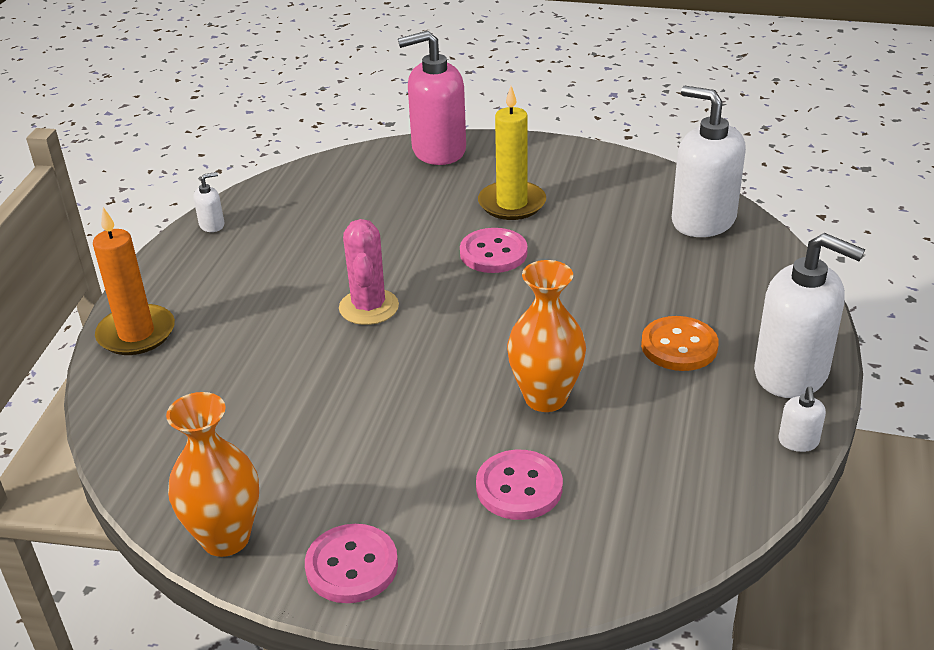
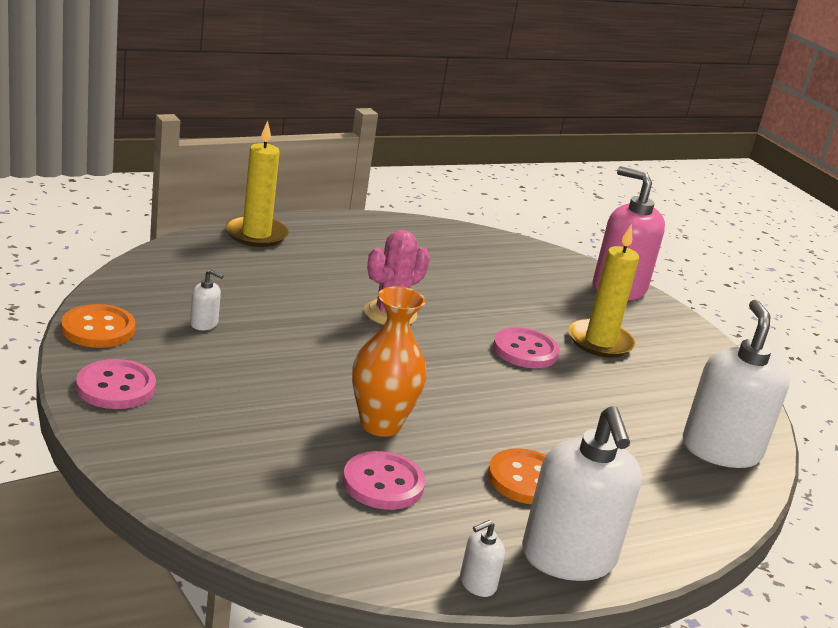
camera: 45 degrees right, 10 degrees down
(136, 333) = (256, 234): orange candle -> yellow candle
(212, 225) = (400, 225): white soap dispenser -> white soap dispenser (204, 323)
(226, 538) = (98, 329): orange vase -> orange button
(519, 487) = (265, 439): pink button -> pink button (383, 483)

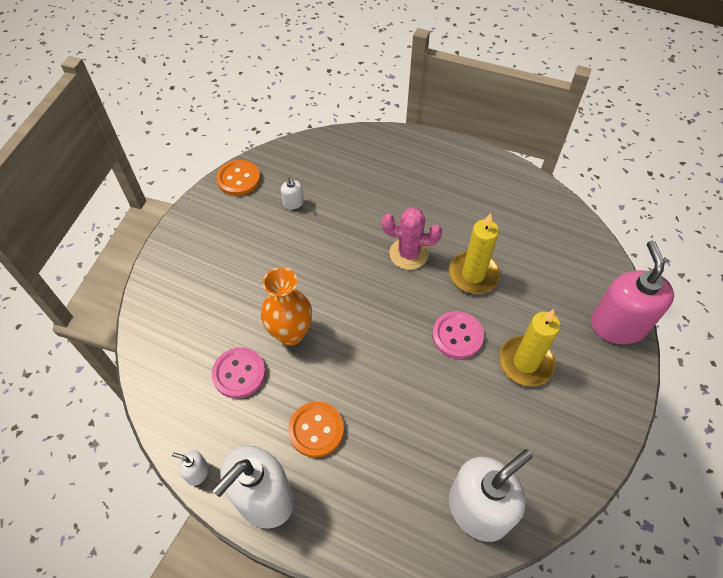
camera: 55 degrees right, 30 degrees up
(116, 387) = (200, 224): pink button -> none
(256, 234) = (410, 146): yellow candle -> yellow candle (473, 274)

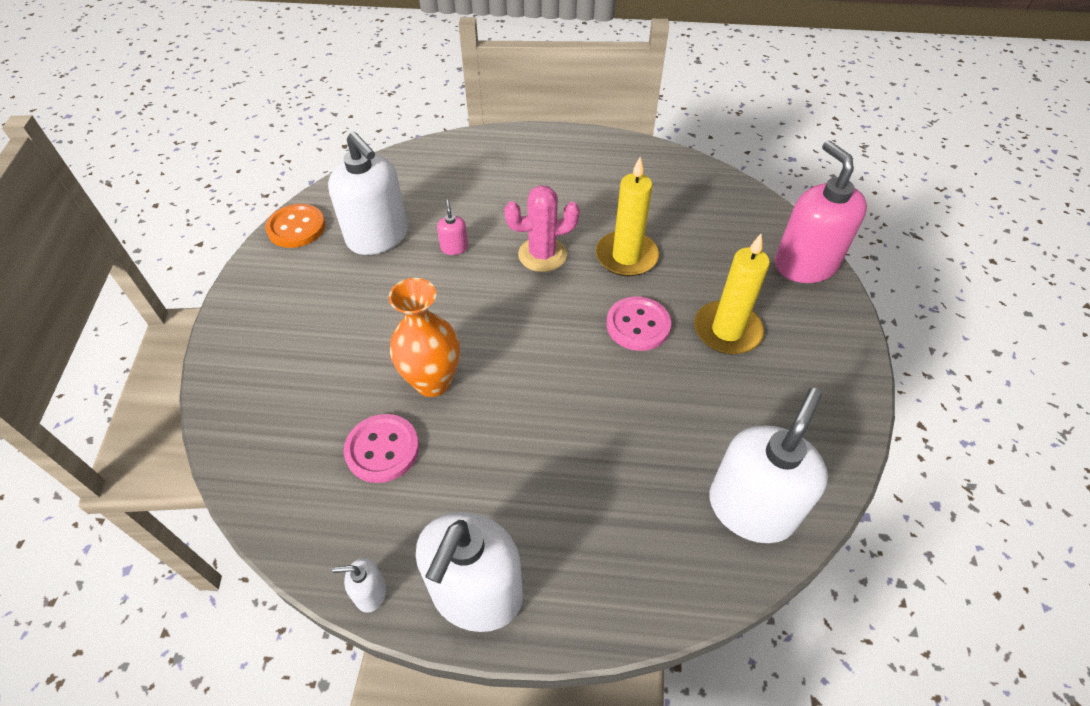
camera: 20 degrees left, 5 degrees down
(293, 203) = (378, 237): white soap dispenser -> white soap dispenser, size x2.39
(316, 430) = (512, 484): orange button -> none
(345, 228) = (454, 247): none -> pink soap dispenser

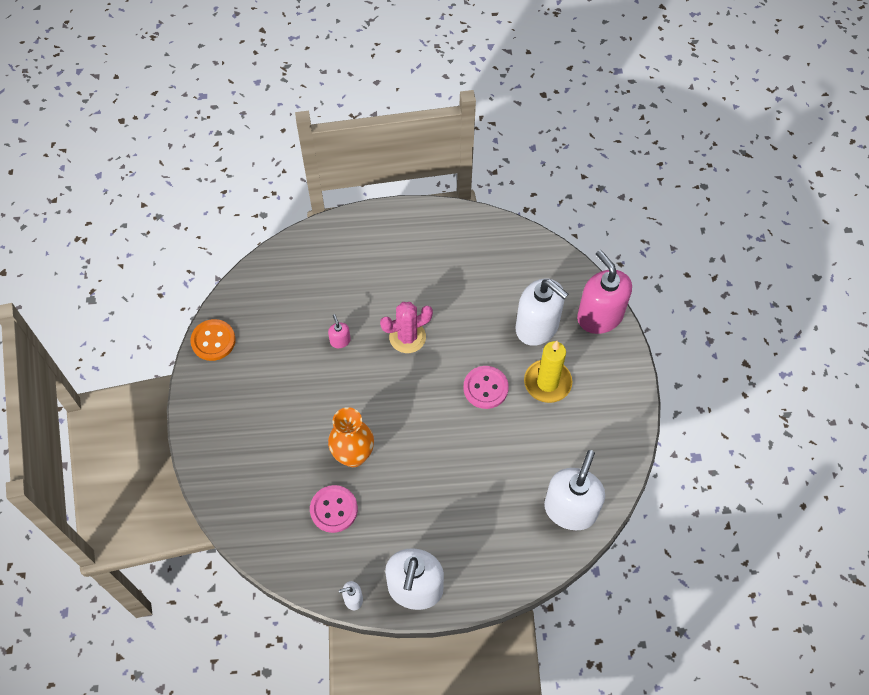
camera: 10 degrees left, 10 degrees up
(378, 237) = (279, 340): white soap dispenser -> white soap dispenser (537, 327)
(626, 256) = (469, 329): yellow candle -> none

